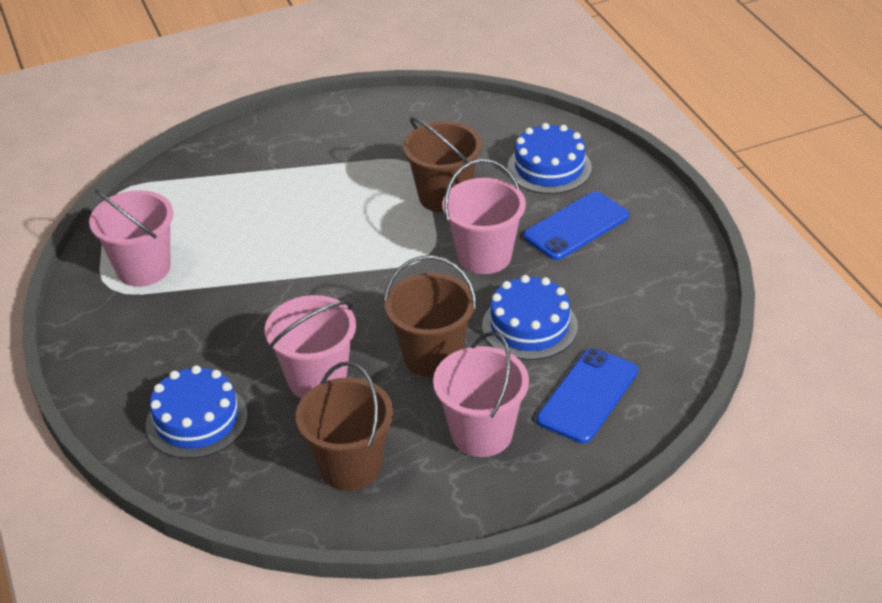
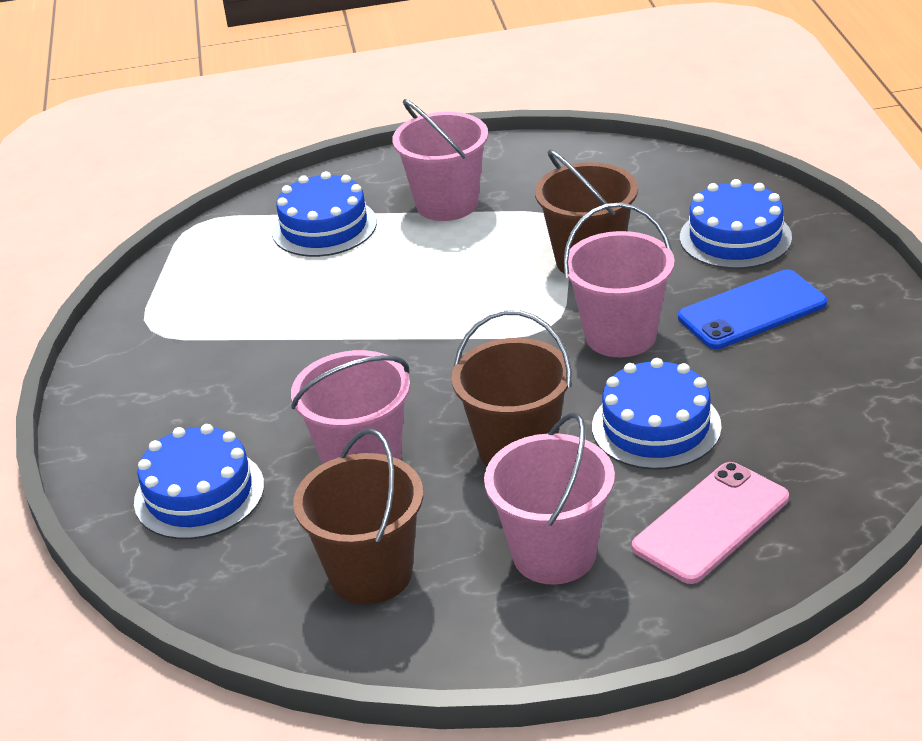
camera: 15 degrees right, 5 degrees down
(143, 268) = (196, 311): pink bucket -> pink bucket (447, 204)
(226, 186) = (324, 227): none -> blue cake
(587, 395) = (711, 523): blue phone -> pink phone

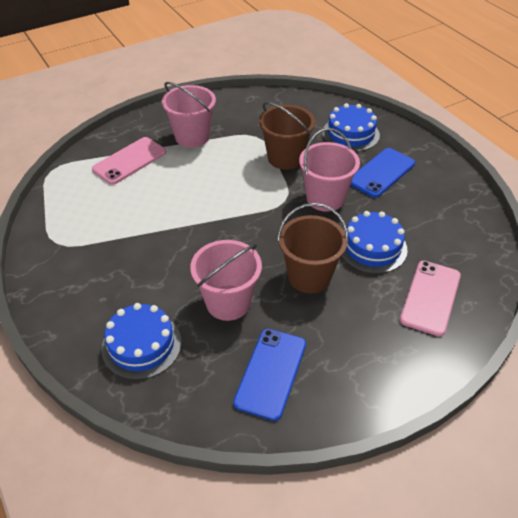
camera: 25 degrees left, 10 degrees up
(324, 227) = (129, 161): blue cake -> pink phone
(371, 574) = (270, 373): brown bucket -> blue phone
(554, 554) = (363, 335): pink bucket -> none

